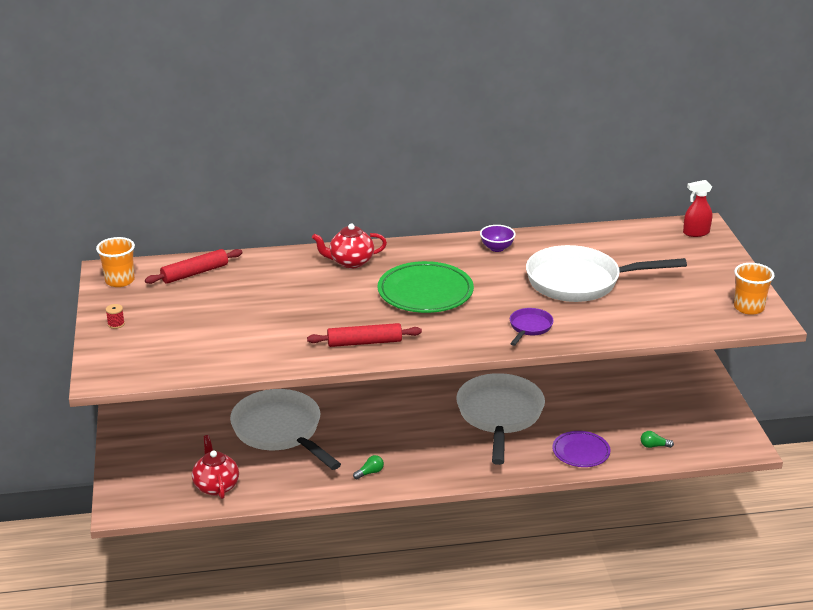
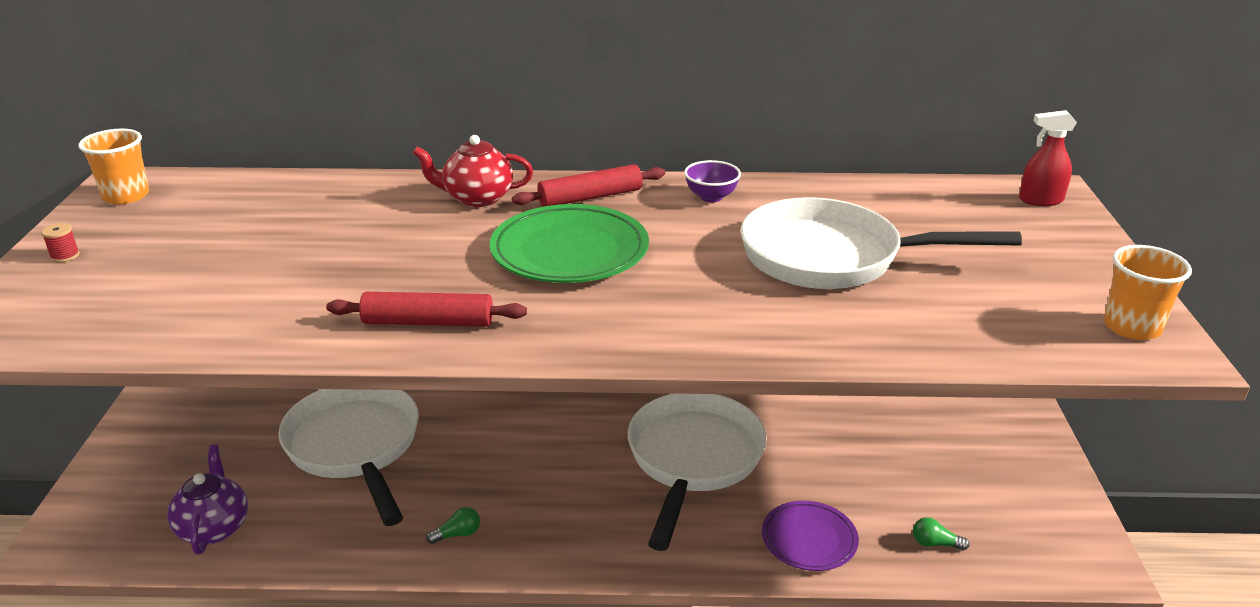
camera: 10 degrees right, 0 degrees up
(195, 273) = (240, 195): red rolling pin -> red rolling pin (590, 197)
(216, 486) = (214, 527): red teapot -> purple teapot
(529, 327) = (722, 324): purple pan -> none

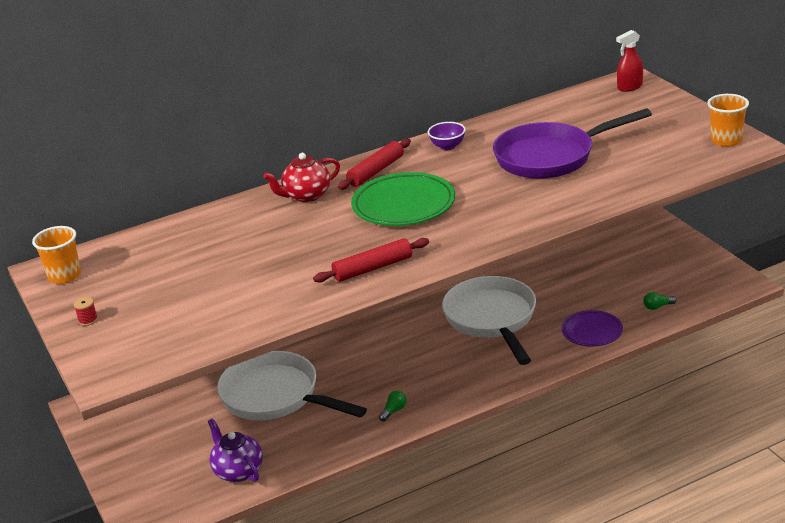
camera: 25 degrees left, 0 degrees up
(831, 257) = (550, 157): white pan -> purple pan

